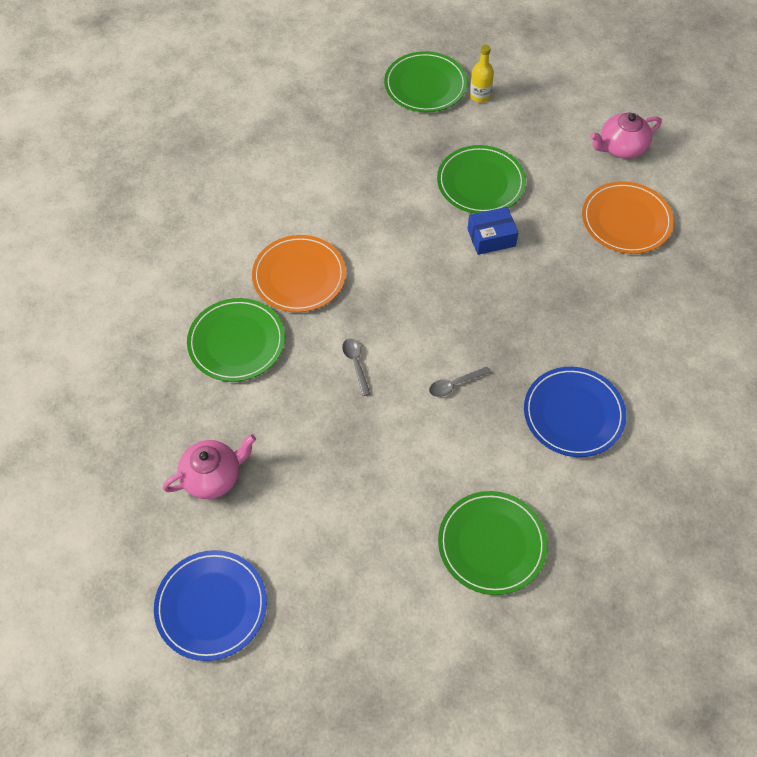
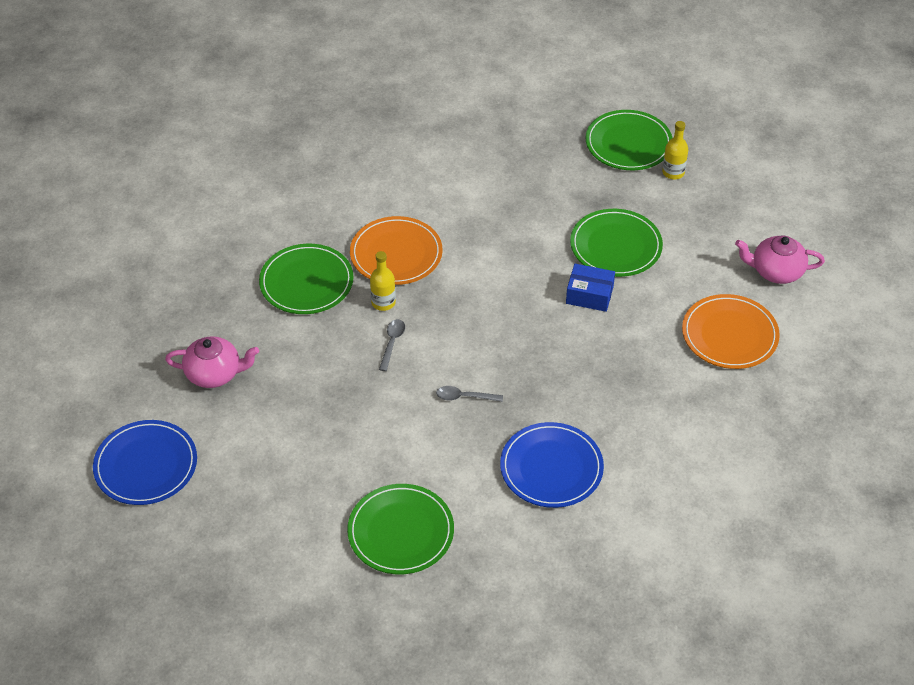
camera: 30 degrees right, 10 degrees down
(320, 329) = (383, 302): none -> yellow bottle

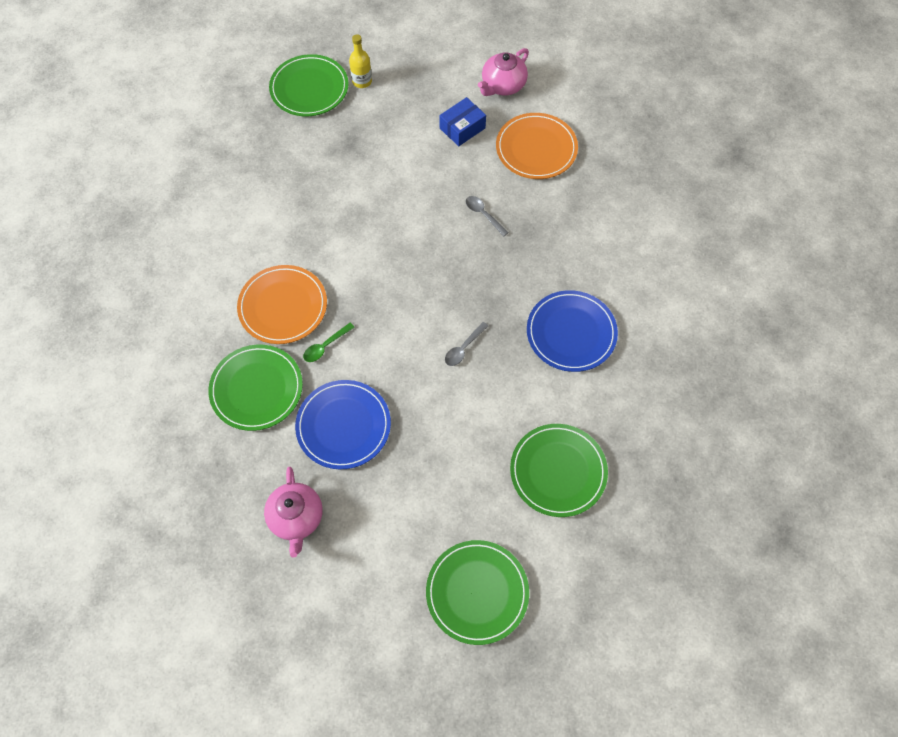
camera: 55 degrees left, 15 degrees up
(146, 465) = (352, 631): blue plate -> blue plate (343, 426)
(214, 374) = (296, 518): pink teapot -> pink teapot turned 135 degrees clockwise
(383, 302) = (325, 346): yellow bottle -> green spoon
(392, 343) = (371, 365): grey spoon -> grey spoon (483, 214)
(589, 295) = (432, 206): blue box -> blue box (462, 128)
(615, 246) = (400, 160): green plate -> green plate (477, 592)

